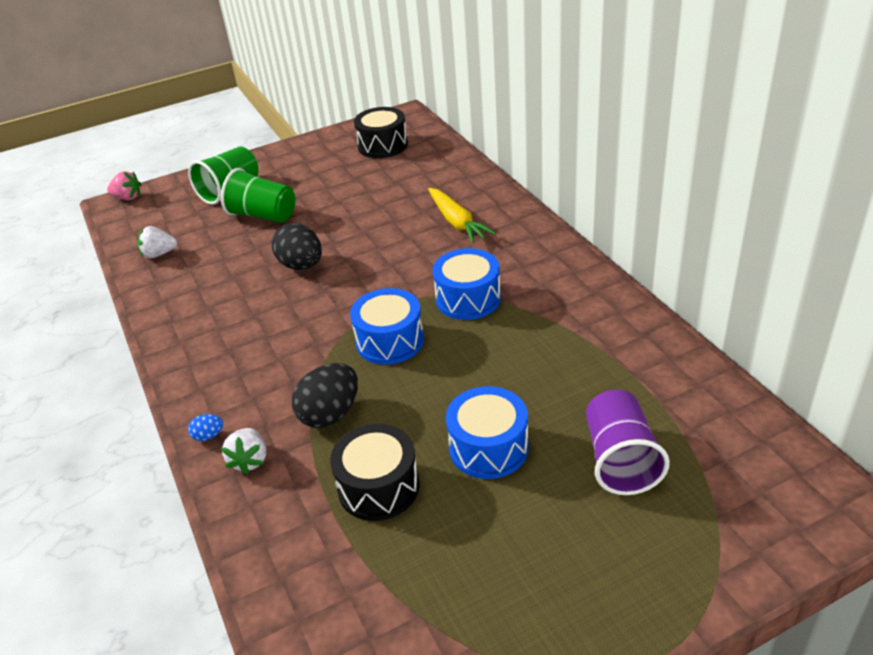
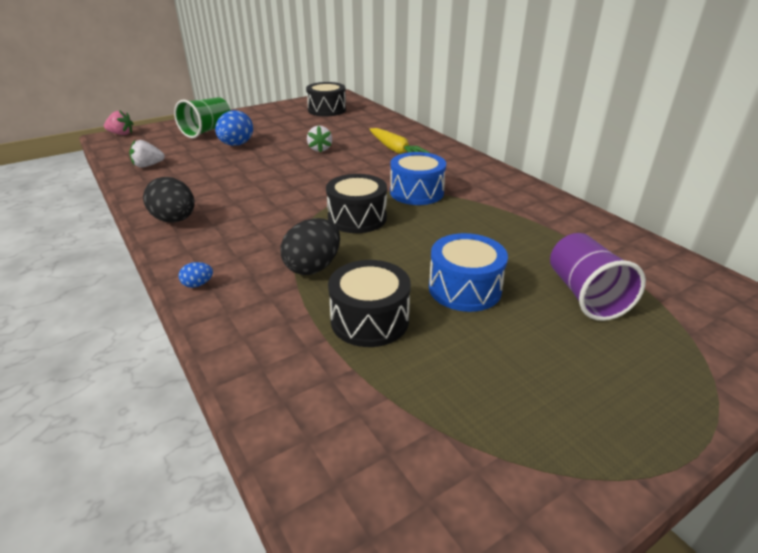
camera: 10 degrees left, 5 degrees down
(249, 460) = (240, 302): white strawberry -> white strawberry (320, 149)
(263, 215) = (236, 145): green cup -> blue egg
(301, 265) = (272, 173): black egg -> black egg (175, 220)
(390, 341) = (357, 218): blue drum -> black drum

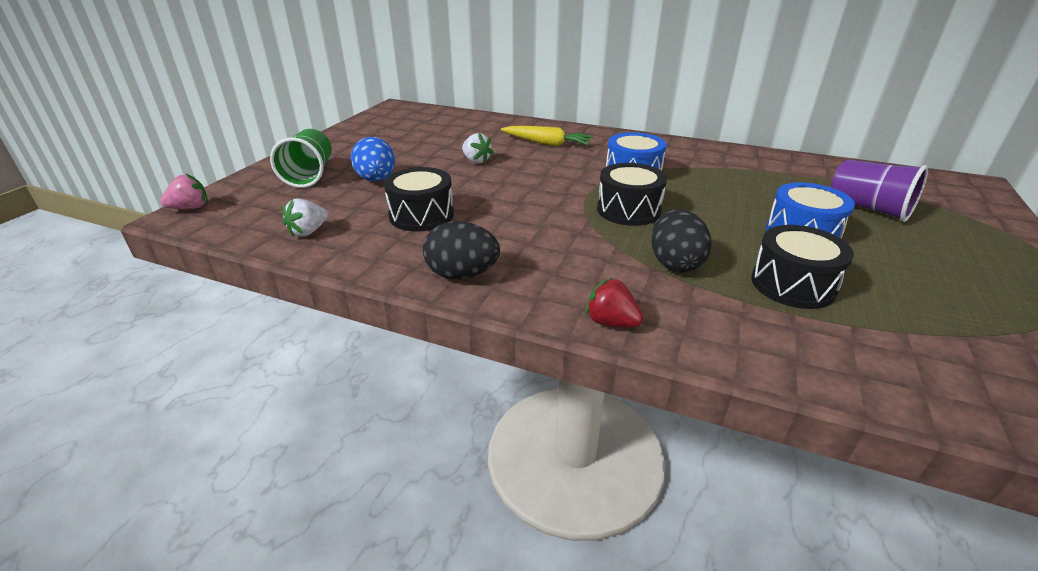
camera: 35 degrees left, 0 degrees up
(198, 284) = (611, 322): blue egg -> red strawberry
(327, 110) = (409, 122): black drum -> black drum (421, 215)

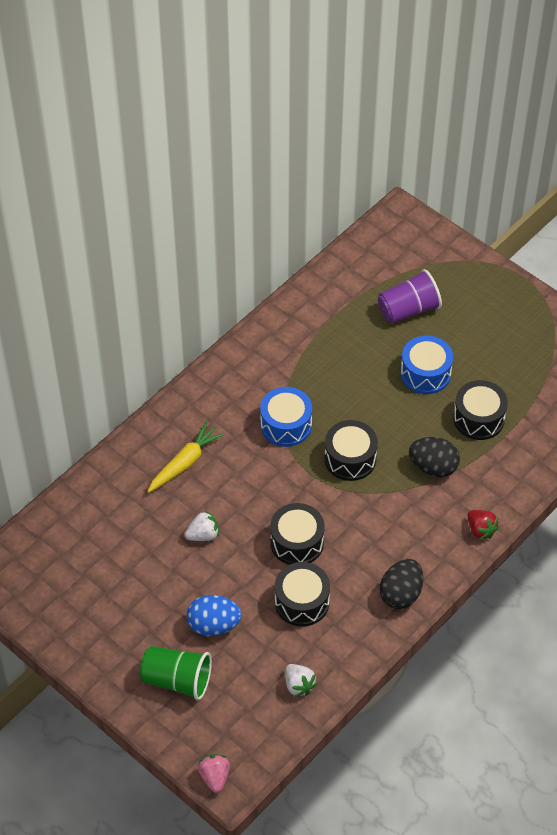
camera: 70 degrees left, 20 degrees up
(496, 201) = (297, 542): none -> black drum
(611, 322) = (480, 530): red strawberry -> red strawberry turned 90 degrees counterclockwise

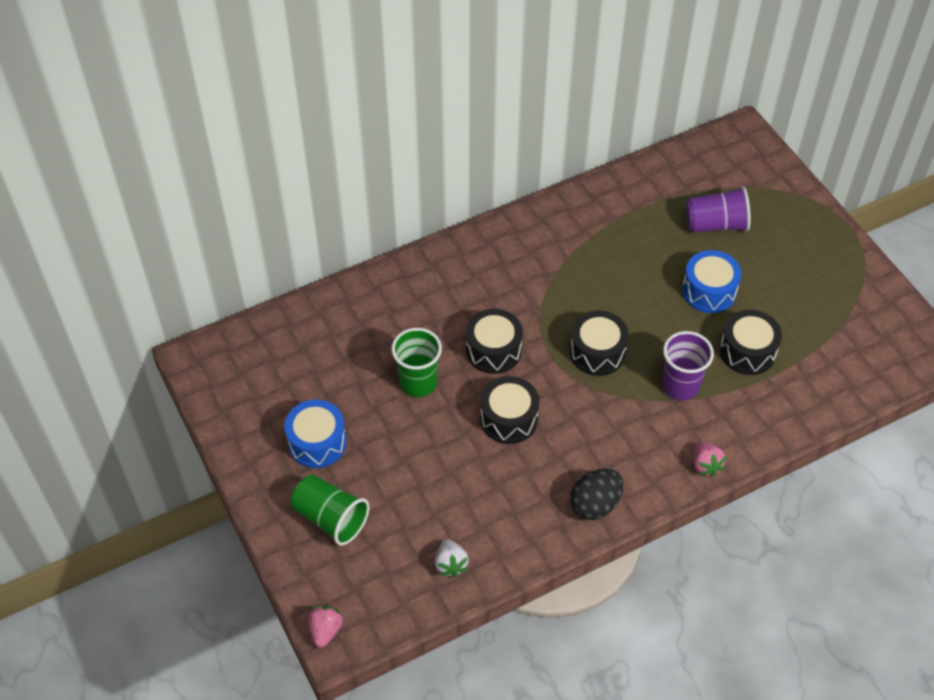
camera: 20 degrees right, 0 degrees up
(184, 463) = (430, 308): yellow carrot -> none
(203, 535) = (418, 382): white strawberry -> green cup
(213, 625) = (390, 475): blue egg -> none
(286, 425) = (545, 300): blue drum -> blue drum (317, 442)
(302, 602) = (489, 480): black drum -> black drum (493, 350)
(433, 467) = (680, 386): black egg -> purple cup
(480, 530) = (706, 465): red strawberry -> pink strawberry

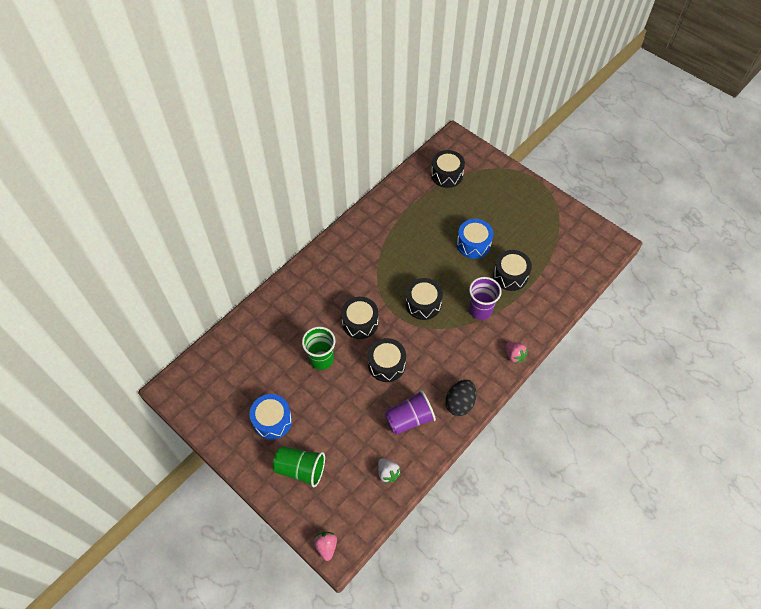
camera: 20 degrees left, 5 degrees up
(709, 181) = (446, 175): none -> black drum
(715, 224) = (461, 201): purple cup -> purple cup (409, 419)

